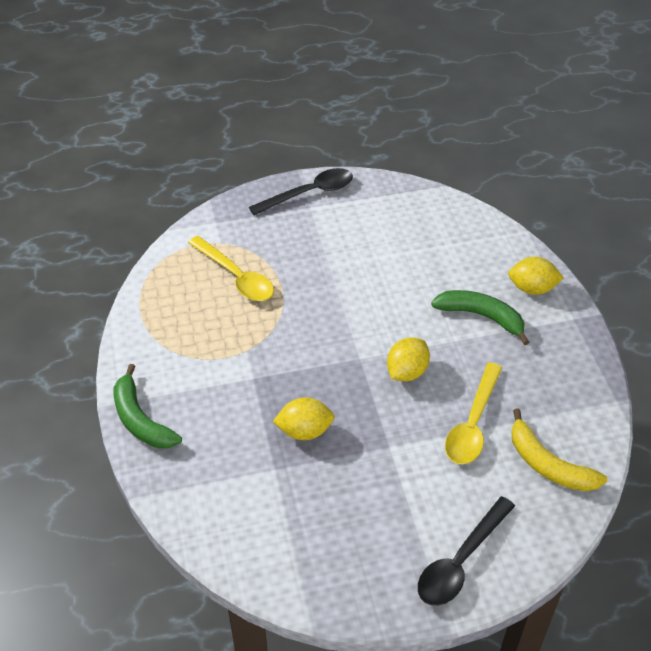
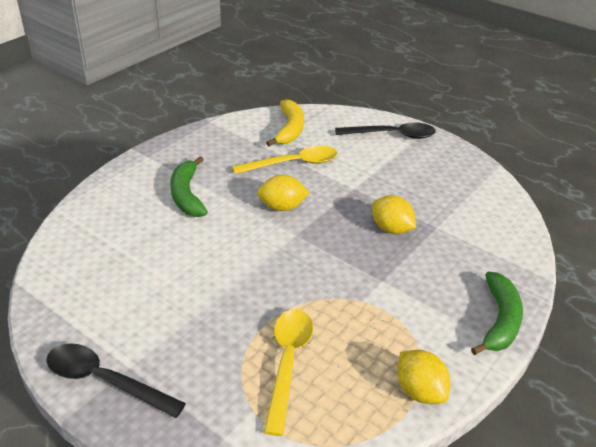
camera: 130 degrees left, 10 degrees down
(532, 288) = (131, 183): yellow lemon -> yellow lemon (419, 391)

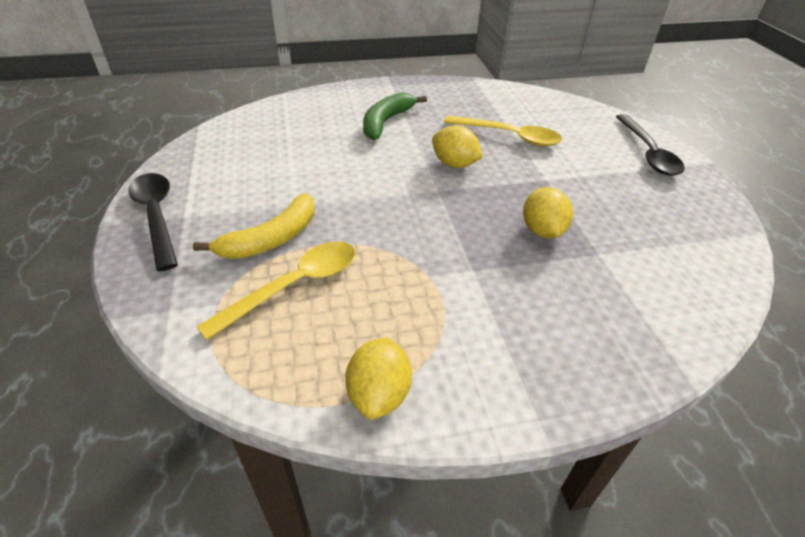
camera: 40 degrees right, 5 degrees up
(290, 129) = (541, 110): yellow banana -> yellow banana (271, 239)
(392, 135) = (648, 153): black spoon -> black spoon turned 45 degrees clockwise
(500, 320) = (564, 387): green banana -> none

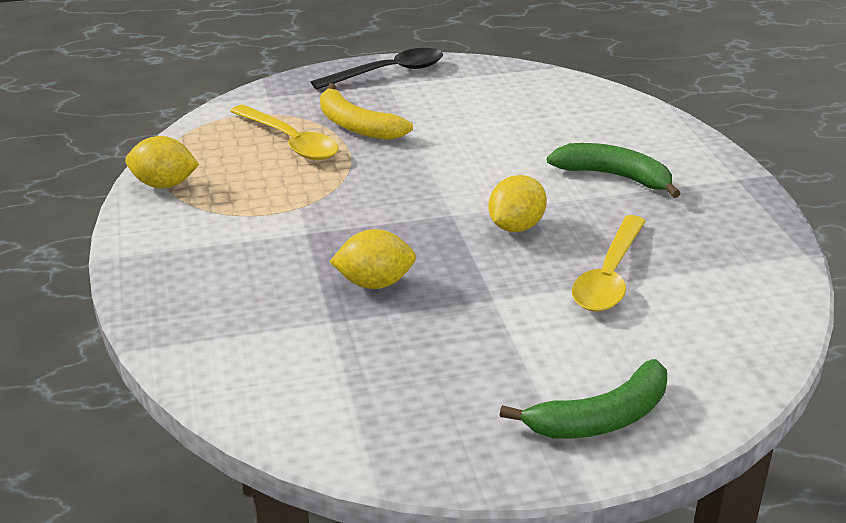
camera: 90 degrees right, 10 degrees down
(648, 153) = (601, 418): black spoon -> green banana

